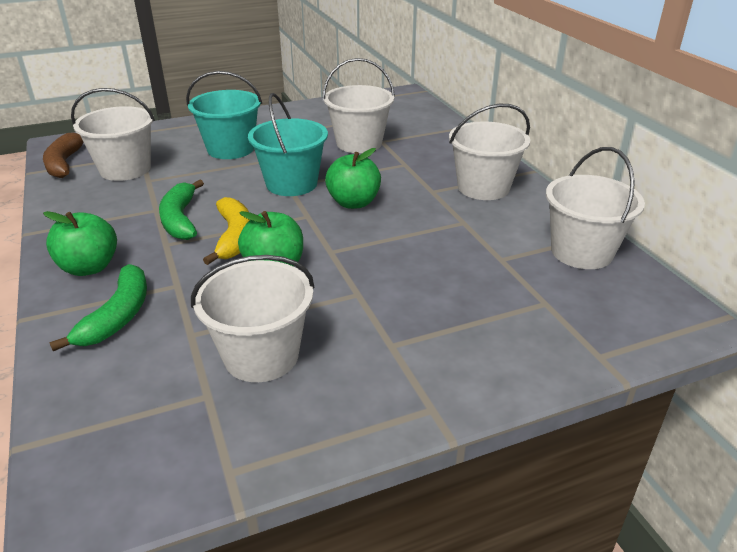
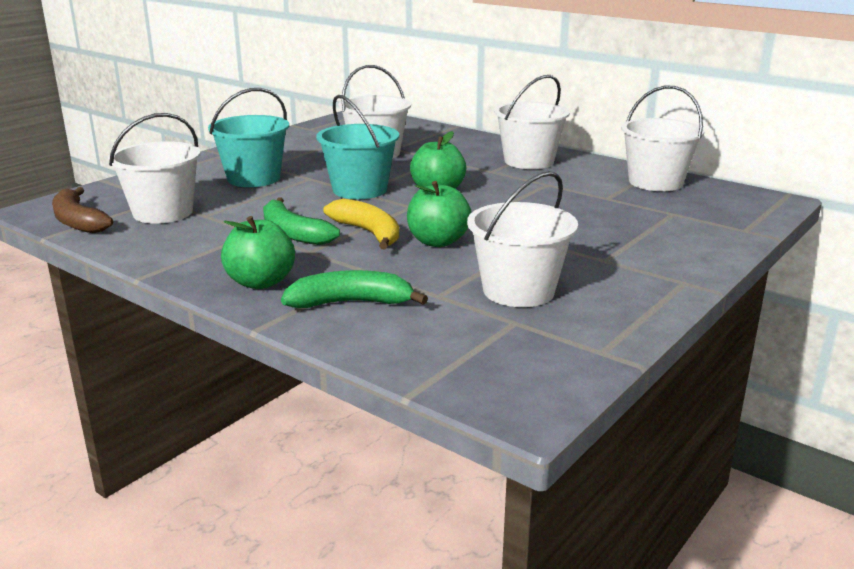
camera: 30 degrees left, 10 degrees down
(118, 316) = (351, 303): green banana -> green banana turned 75 degrees counterclockwise

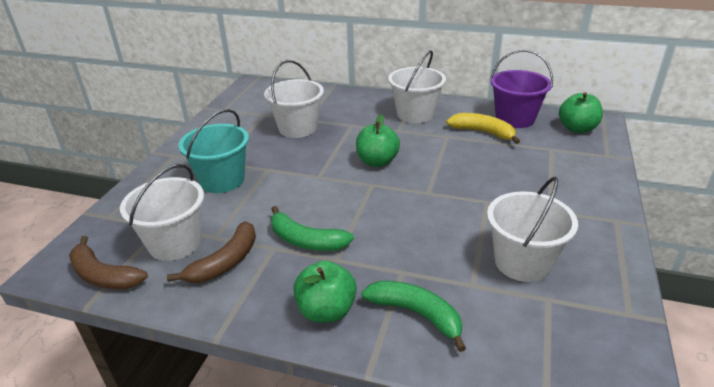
camera: 20 degrees left, 10 degrees up
(197, 233) = (225, 262): none -> brown banana
(351, 303) = (416, 314): green banana -> green banana turned 60 degrees clockwise
(360, 190) = (318, 174): turquoise bucket -> none
(368, 233) = (364, 224): yellow banana -> yellow banana (483, 132)
(438, 241) = (423, 221): green apple -> green apple (577, 128)
(655, 182) = (515, 118): white bucket -> purple bucket

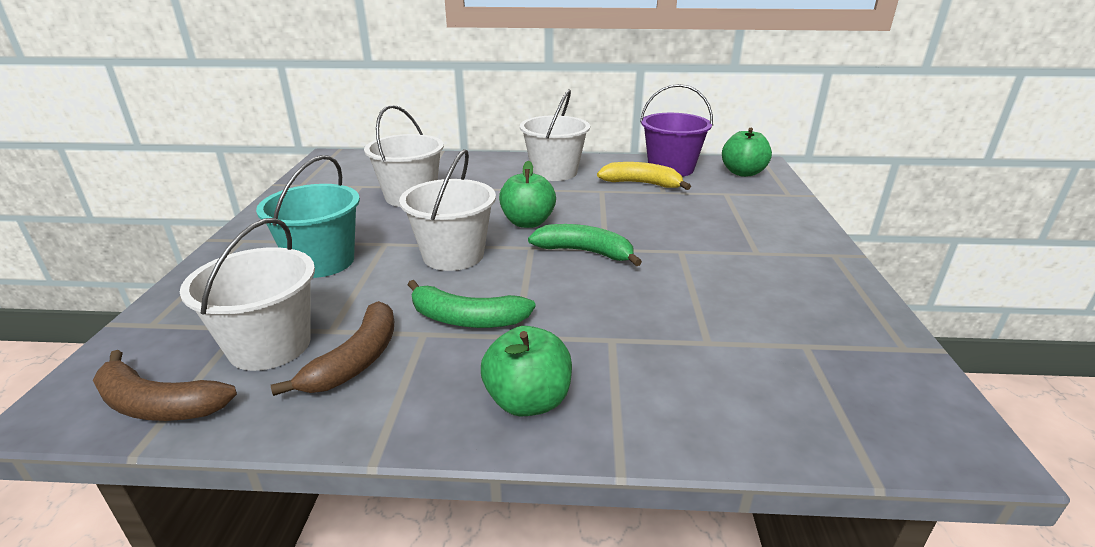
camera: 15 degrees left, 5 degrees down
(416, 314) = (653, 386): green banana -> green banana (585, 252)
(522, 262) = (754, 309): white bucket -> white bucket (453, 255)

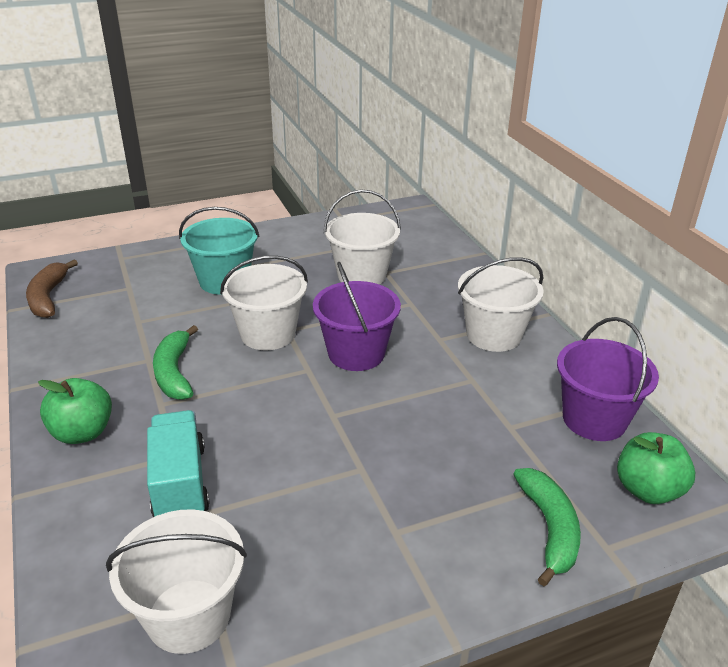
camera: 65 degrees right, 5 degrees up
(270, 345) = (113, 306): white bucket -> white bucket (189, 615)
(356, 360) = (108, 344): brown banana -> none
(527, 222) = (356, 353): green apple -> purple bucket
(585, 252) = (317, 404): green banana -> green banana (549, 529)
(642, 184) = (519, 405): yellow banana -> none
(656, 341) = (180, 483): none -> turquoise truck

